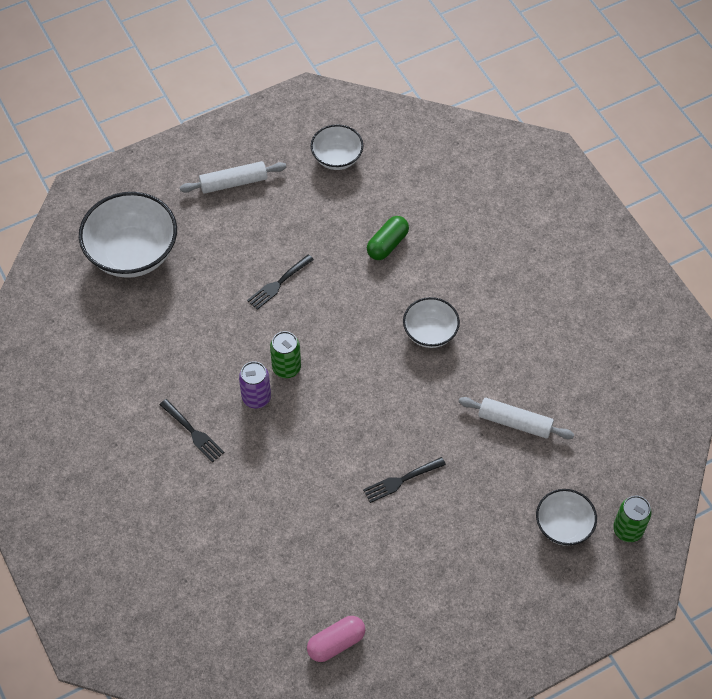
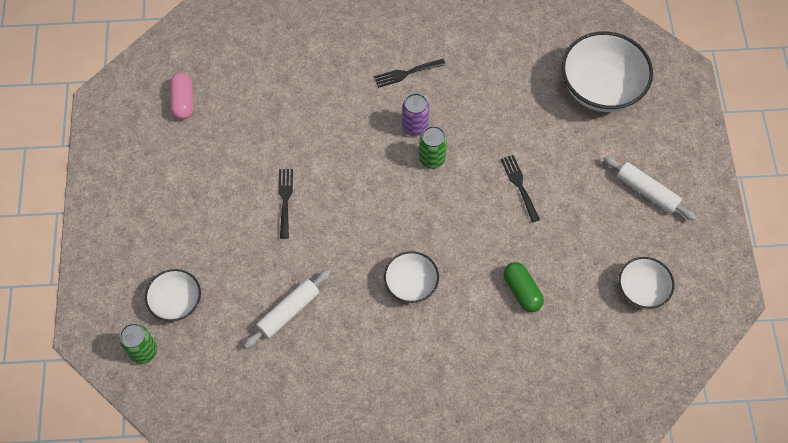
camera: 115 degrees right, 5 degrees up
(233, 183) = (647, 191): white rolling pin -> white rolling pin turned 60 degrees counterclockwise

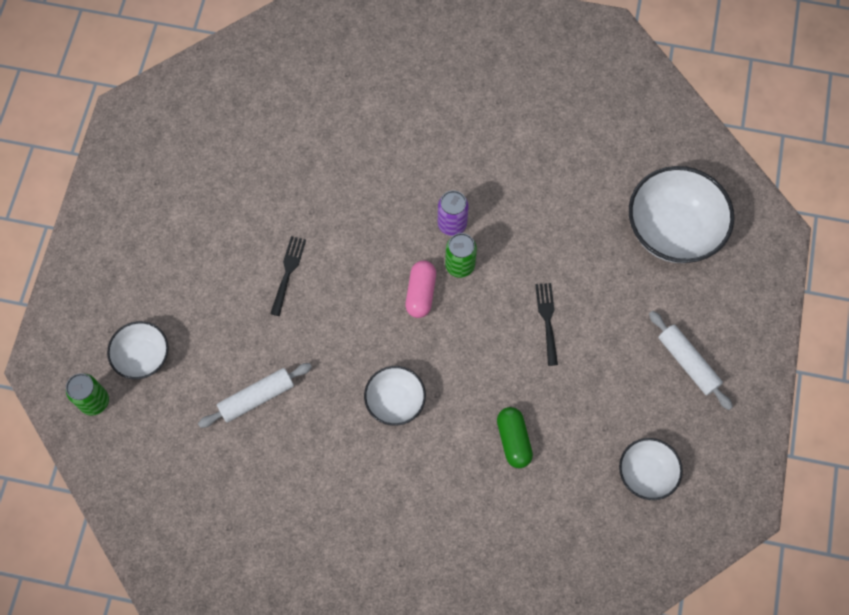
camera: 15 degrees right, 5 degrees up
(183, 101) = (211, 134): pink capsule -> pink capsule (420, 293)
(406, 73) = (461, 160): black fork -> none

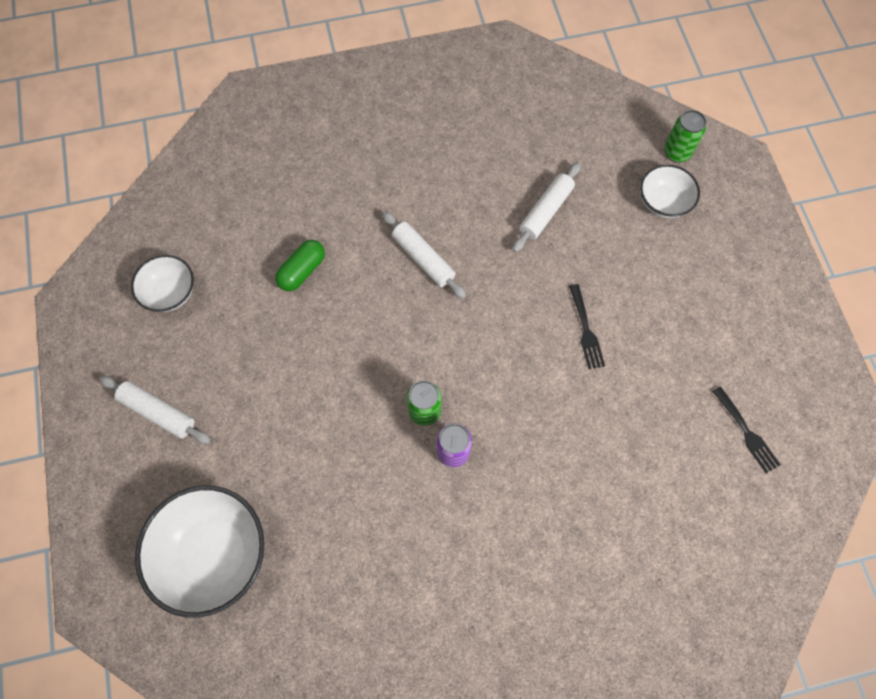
camera: 155 degrees right, 0 degrees up
(395, 401) = (423, 259): white bowl -> white rolling pin
(420, 293) = (449, 366): pink capsule -> none
(513, 440) = (302, 271): green capsule -> green capsule turned 75 degrees clockwise
(547, 320) = (314, 394): black fork -> black fork (747, 432)

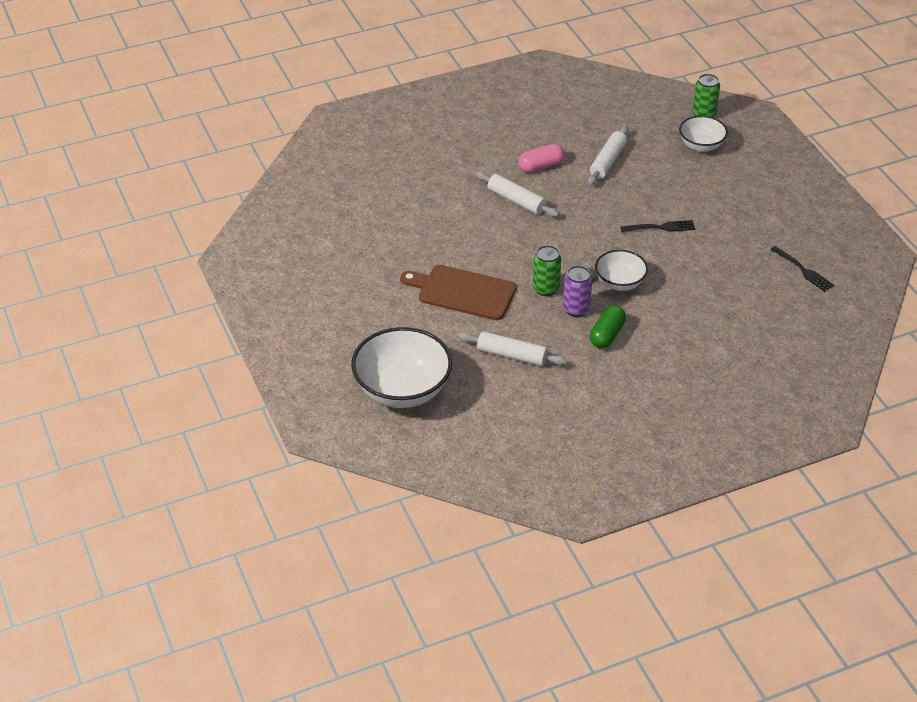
camera: 10 degrees left, 25 degrees down
(158, 412) = (328, 315): white rolling pin -> white rolling pin (512, 355)
(170, 293) = (313, 244): white bowl -> white bowl (620, 283)
(302, 271) = (419, 219): green capsule -> green capsule (607, 335)
(324, 400) = (462, 292): none -> brown cutting board
(464, 207) = (540, 166): none -> pink capsule
(586, 330) = (661, 227): black fork -> black fork turned 75 degrees counterclockwise

